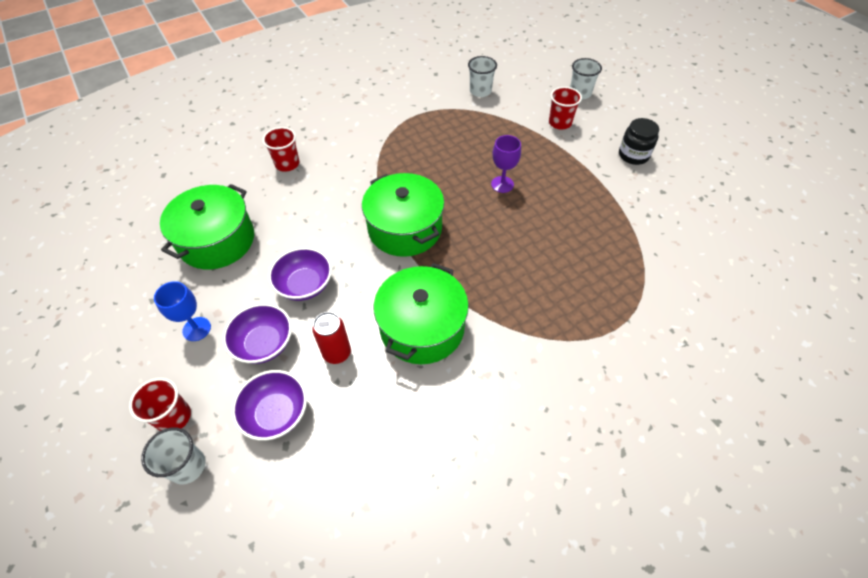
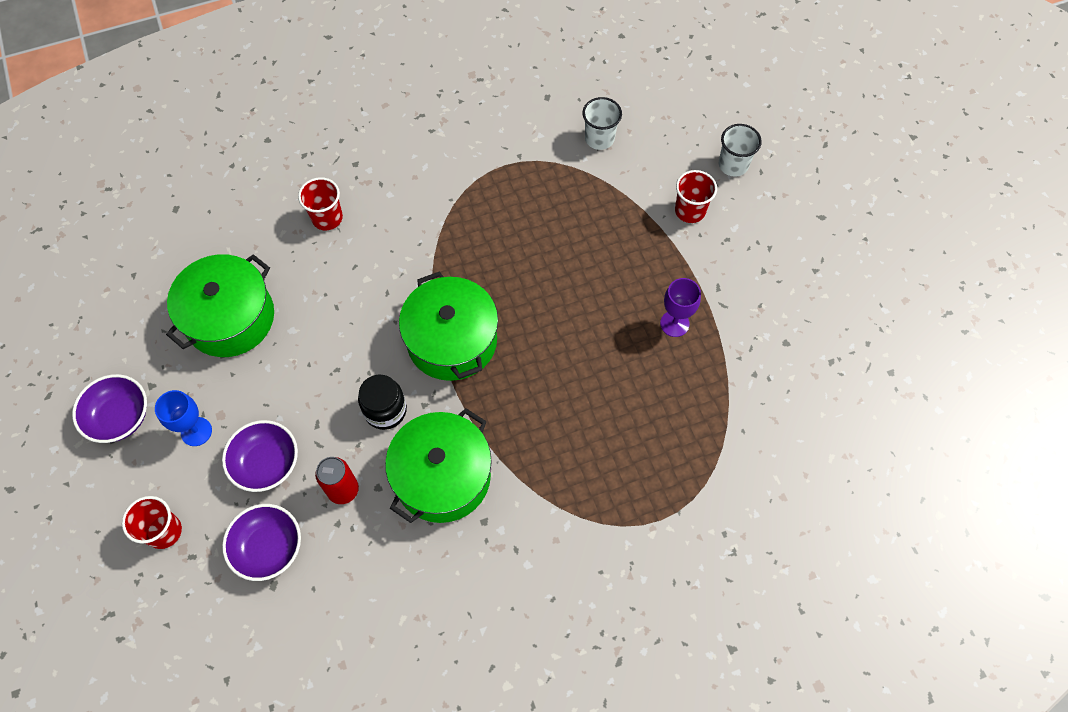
camera: 10 degrees right, 10 degrees up
(188, 466) = (173, 587): white cup -> none
(305, 285) = (322, 397): purple bowl -> purple bowl (120, 417)
(502, 184) = (586, 296): purple goblet -> purple goblet (674, 323)
(633, 155) = (769, 280): black jar -> black jar (385, 410)

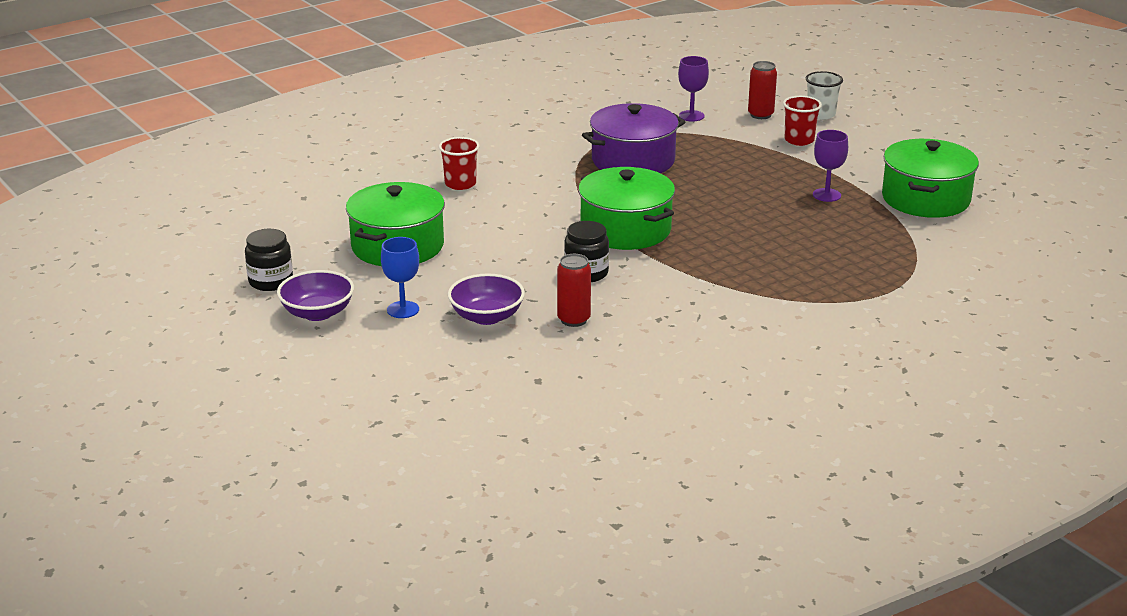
camera: 15 degrees left, 35 degrees down
(97, 352) = (271, 281): none -> black jar
(164, 531) = (405, 368): red cup -> none
(268, 548) = (519, 361): purple bowl -> none
(442, 476) = (666, 299): green pot -> green pot (926, 199)
(508, 212) = (633, 160): none -> purple pot
(599, 138) = (691, 116): white cup -> purple goblet
(670, 152) = (760, 115): none -> red can

